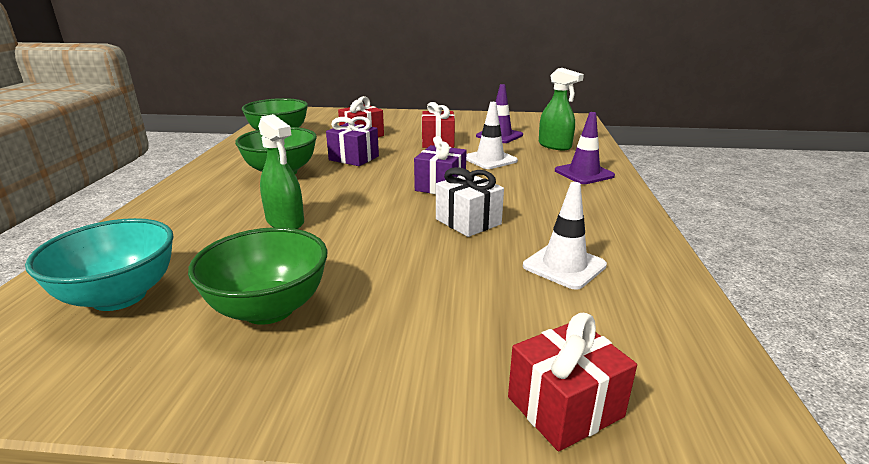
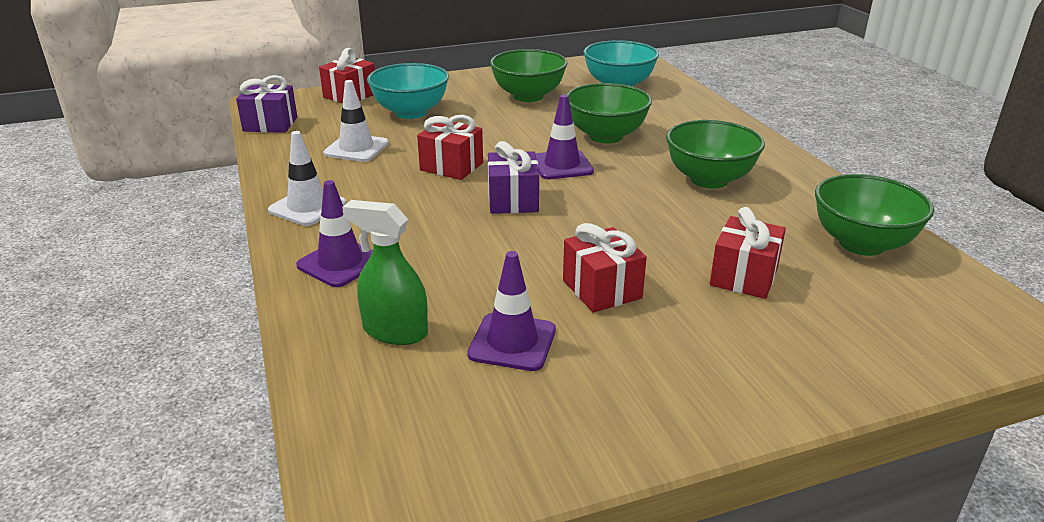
camera: 155 degrees right, 5 degrees up
(285, 222) = (606, 136): green spray bottle -> green bowl
(354, 158) = (671, 221): purple gift -> purple gift (270, 124)
(369, 203) = (562, 165): none -> purple traffic cone
(468, 222) = (451, 166): white gift -> red gift
(469, 317) = (410, 112): none -> turquoise bowl
(490, 159) = (486, 263): white traffic cone -> white traffic cone (307, 207)

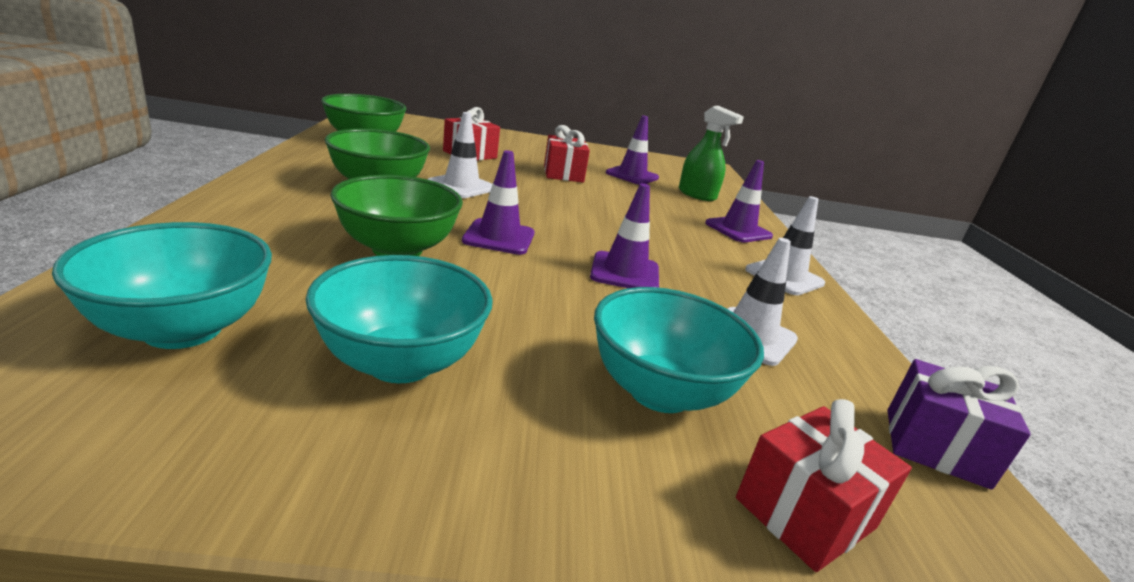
camera: 165 degrees left, 5 degrees down
(451, 166) = (625, 272): red gift -> purple traffic cone
(513, 200) = (580, 226): purple gift -> none
(528, 96) = (401, 362): green bowl -> turquoise bowl
(662, 210) = (461, 186): none -> white traffic cone

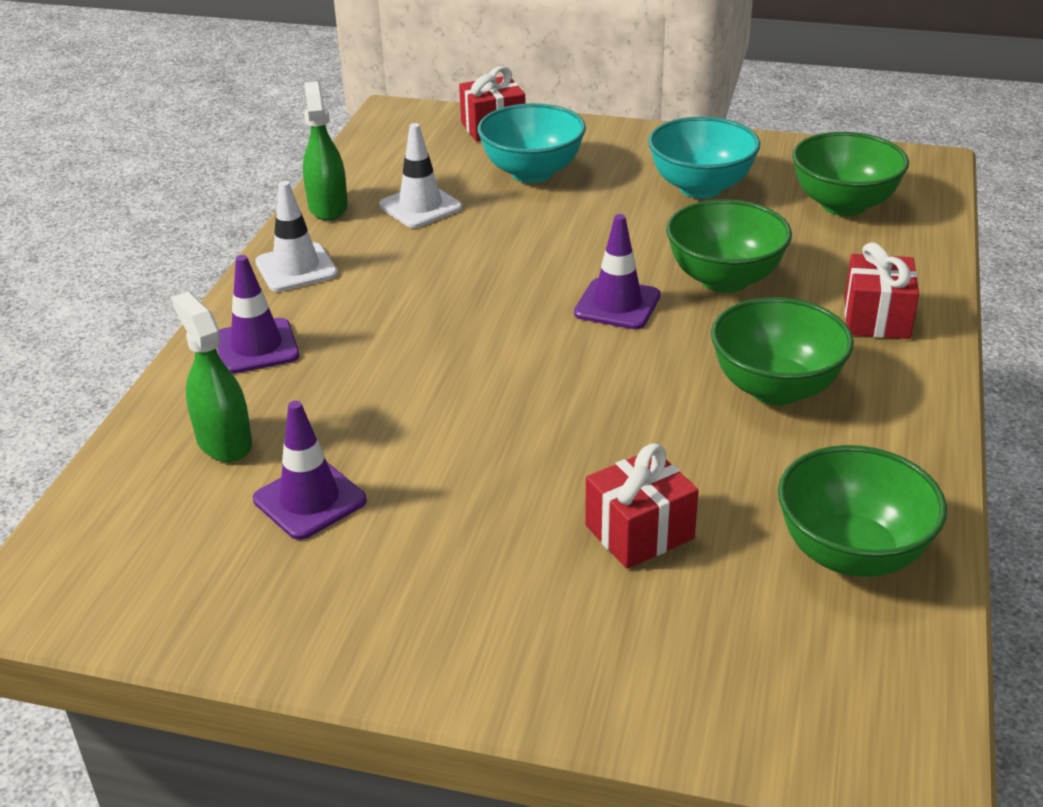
camera: 160 degrees left, 10 degrees up
(183, 329) = (843, 205): turquoise bowl -> green bowl
(461, 186) = (658, 409): white traffic cone -> none
(563, 174) = (464, 480): red gift -> red gift (876, 318)
(625, 272) = (492, 264): purple traffic cone -> none
(842, 337) = (328, 207): none -> green spray bottle
(935, 447) = (369, 146): purple gift -> none

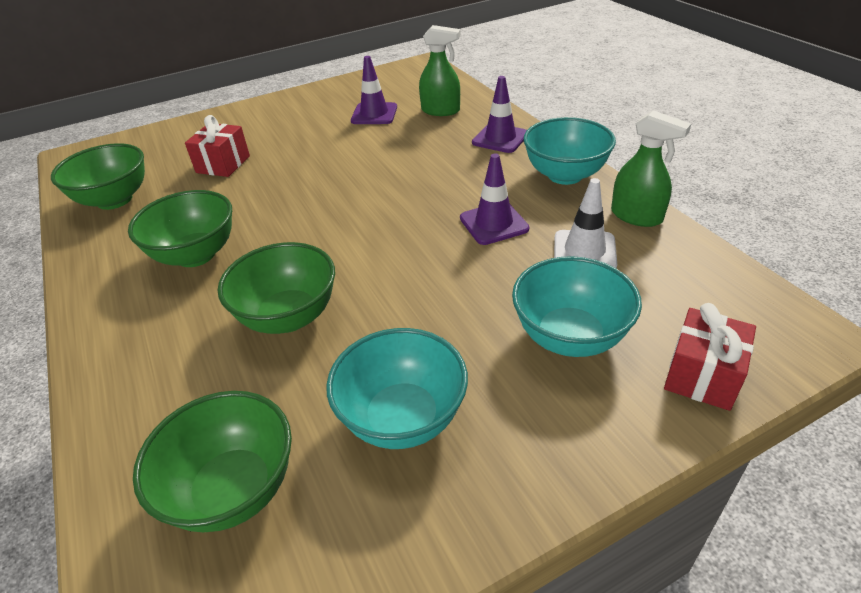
camera: 140 degrees right, 5 degrees up
(296, 268) = (565, 175): white traffic cone -> turquoise bowl
(617, 304) = (346, 255): purple traffic cone -> purple traffic cone (494, 223)
(876, 318) = (143, 346): red gift -> none

